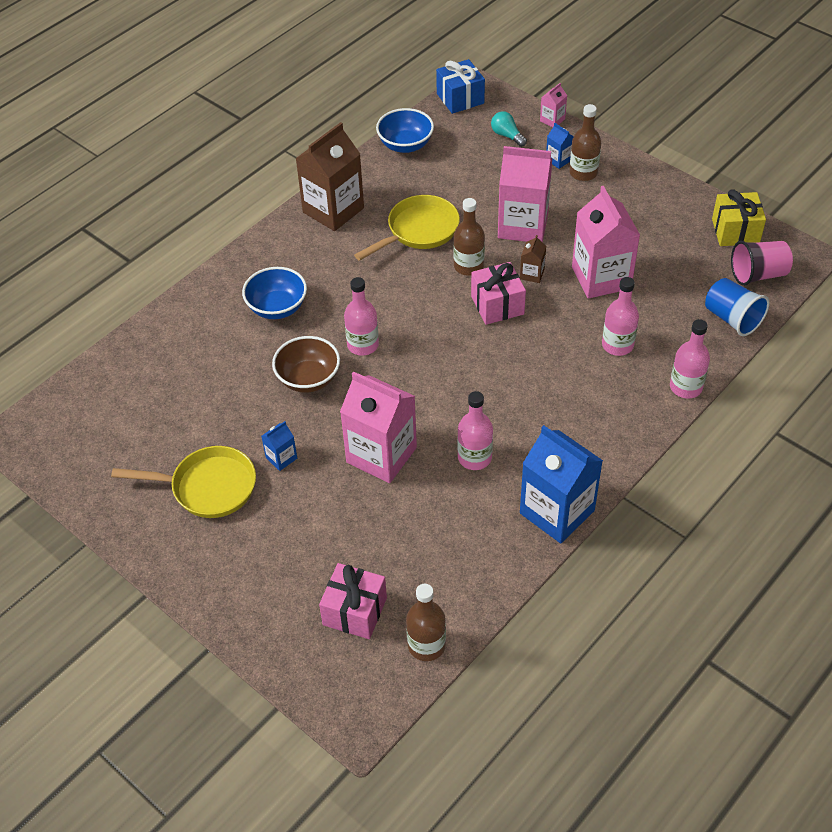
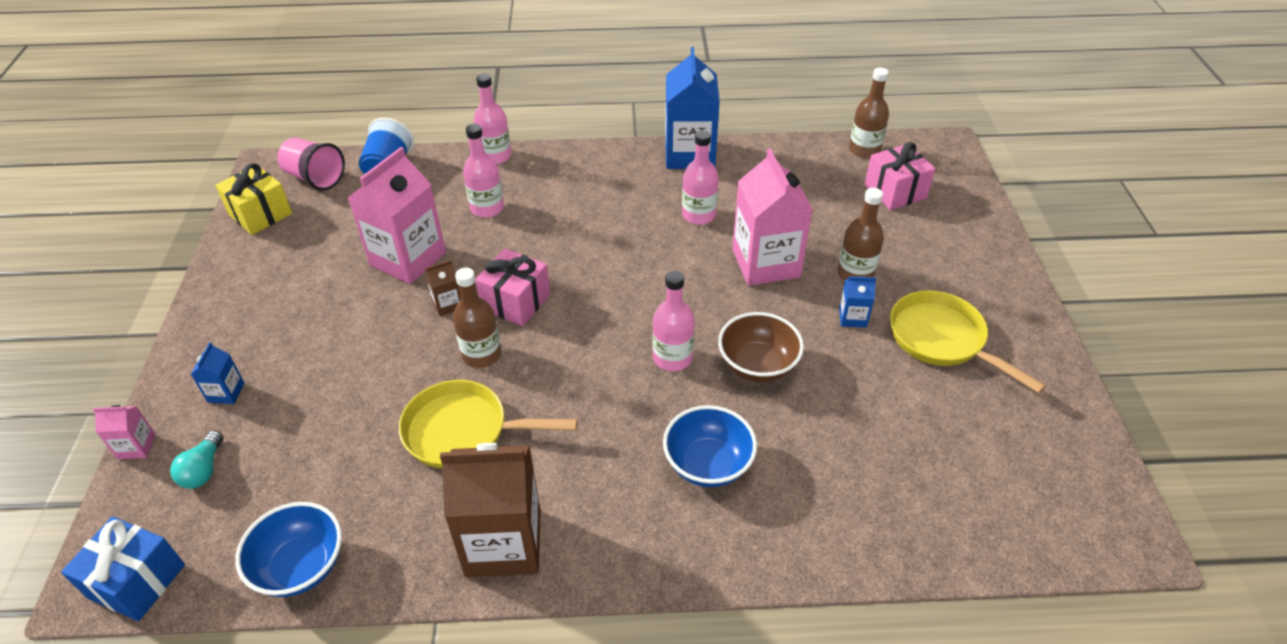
camera: 135 degrees left, 5 degrees down
(523, 225) = (376, 353): pink carton -> none
(583, 173) = (238, 359): brown bottle -> brown bottle (855, 274)

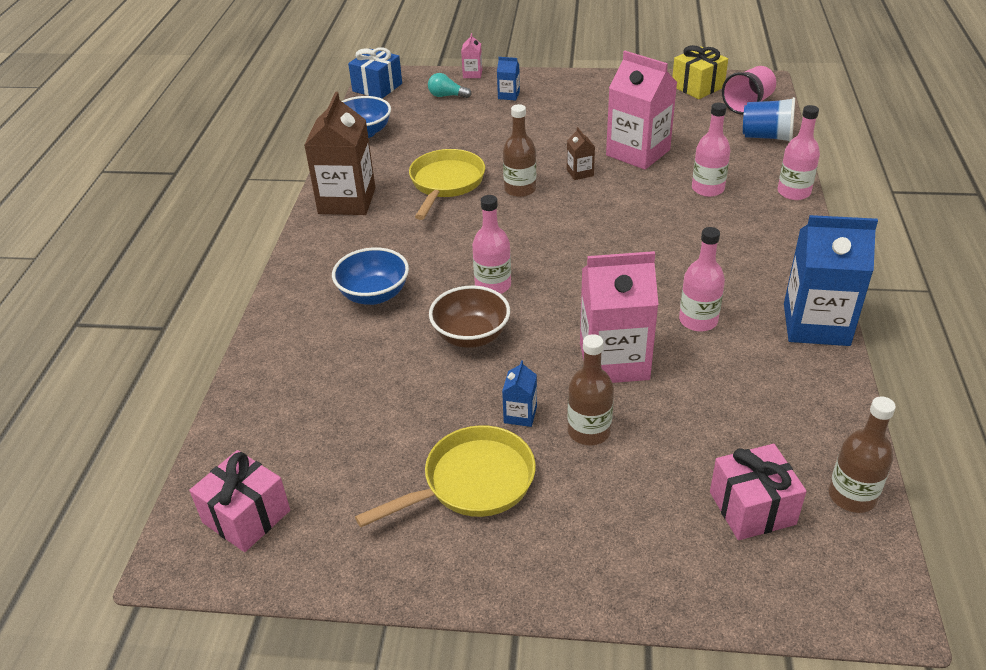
camera: 100 degrees right, 5 degrees down
(516, 302) = (578, 205): pink gift -> pink gift (246, 516)

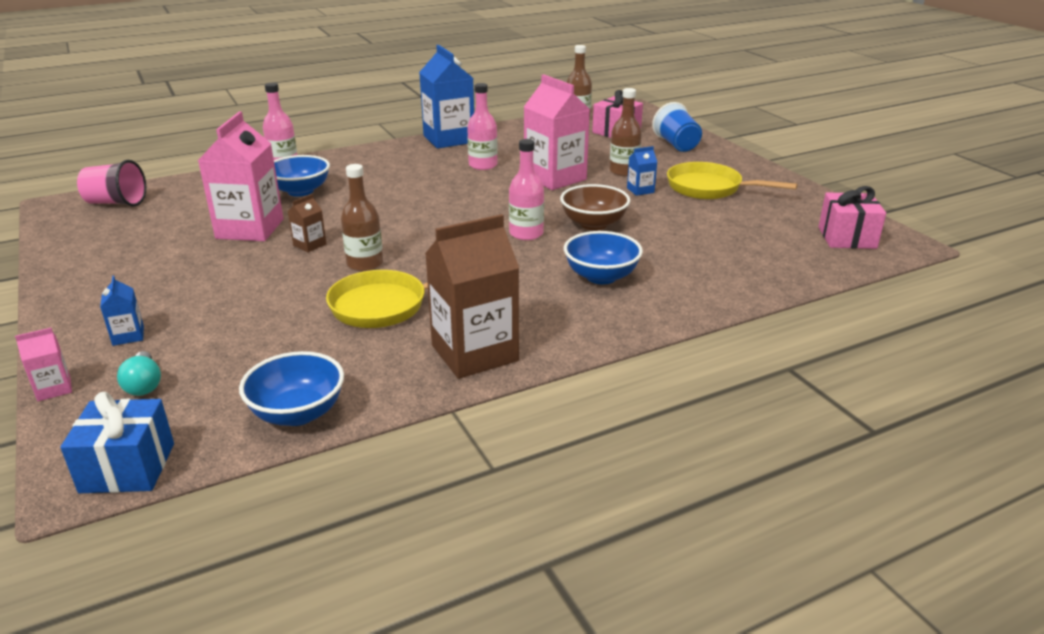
camera: 125 degrees left, 10 degrees down
(697, 87) = (75, 231): yellow gift -> none
(707, 189) = (300, 191): pink bottle -> blue bowl
(767, 137) = (187, 186): blue cup -> blue cup (676, 145)

